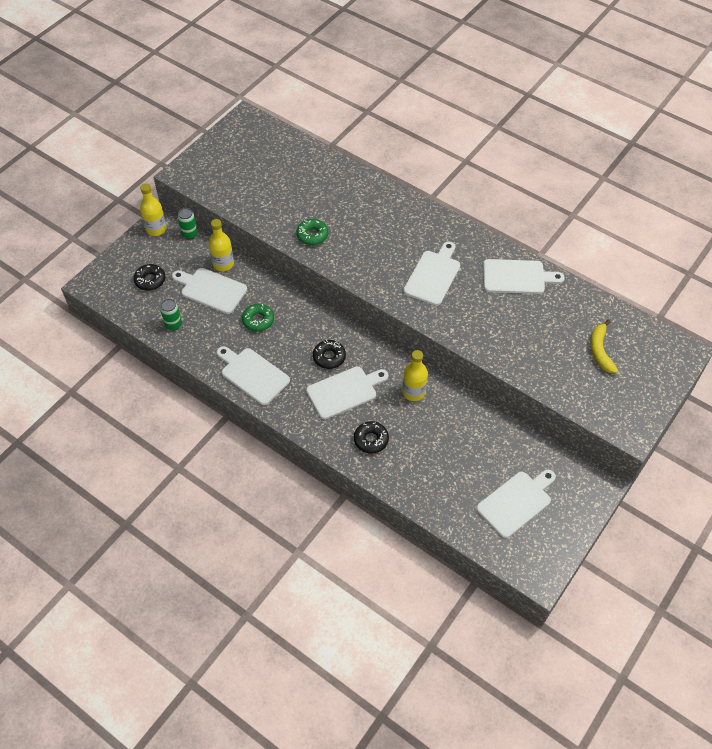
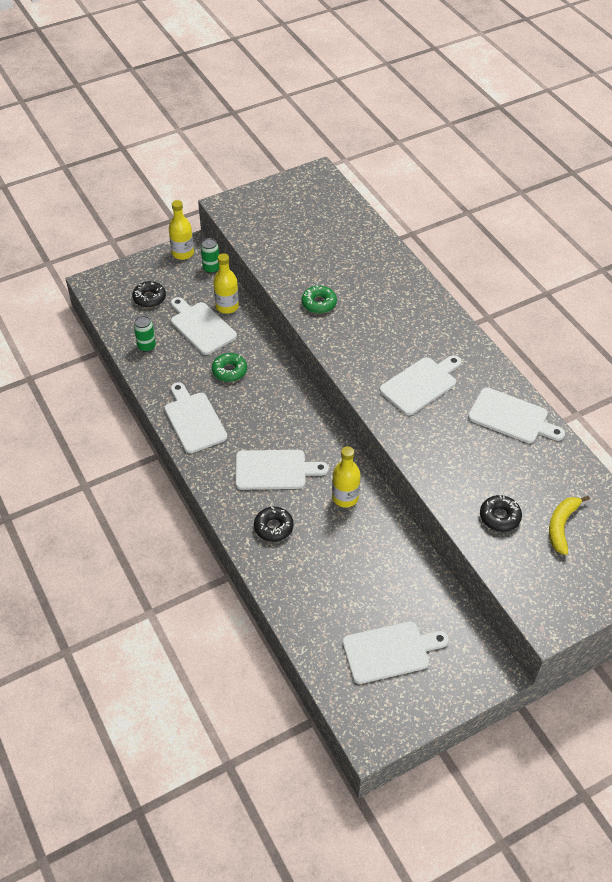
camera: 25 degrees right, 5 degrees down
(329, 357) = (278, 431): black donut -> black donut (499, 517)

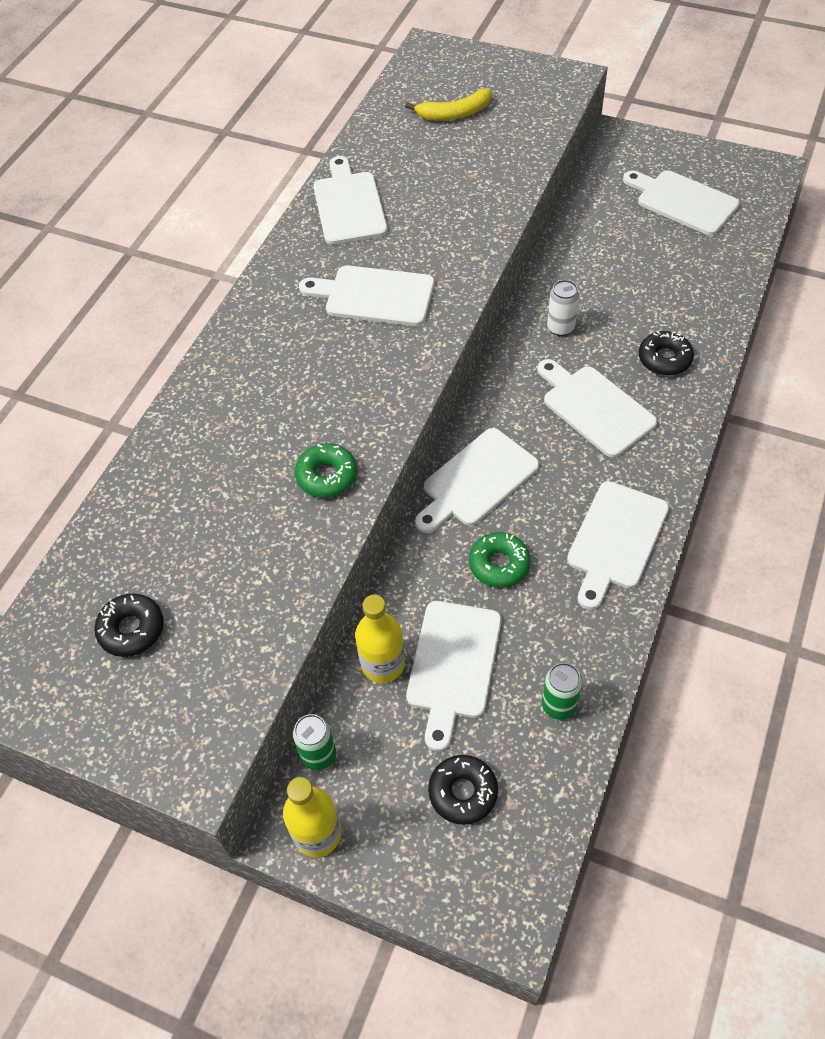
camera: 125 degrees left, 5 degrees up
(282, 393) = (476, 480): none -> white cutting board
(345, 497) = (560, 328): yellow bottle -> white can
(499, 517) = (491, 153): black donut -> black donut (132, 629)

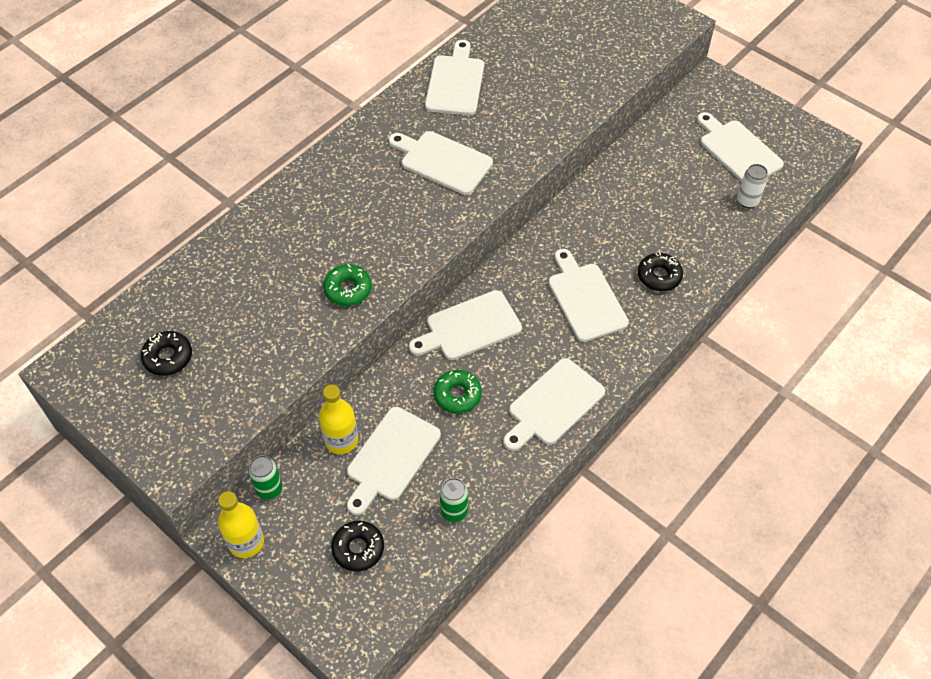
camera: 15 degrees right, 0 degrees up
(454, 114) = (572, 28): yellow banana -> none
(560, 328) = (588, 227): white can -> white can (747, 201)

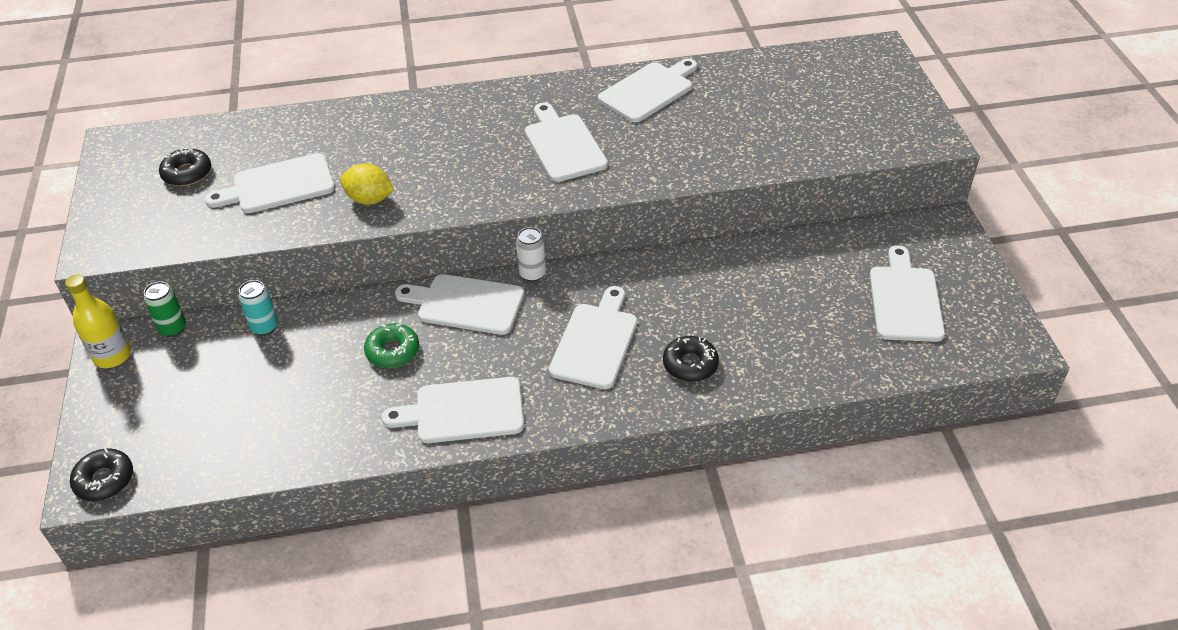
camera: 40 degrees right, 10 degrees down
(341, 440) = (264, 327): yellow bottle -> turquoise can
(348, 289) = (369, 199): green donut -> yellow lemon
(358, 548) = (179, 417): black donut -> black donut (104, 480)
(391, 457) = (284, 365): white cutting board -> white cutting board (278, 185)
(454, 511) = (281, 440): green can -> none
(747, 201) = (863, 350): white can -> white can (532, 274)

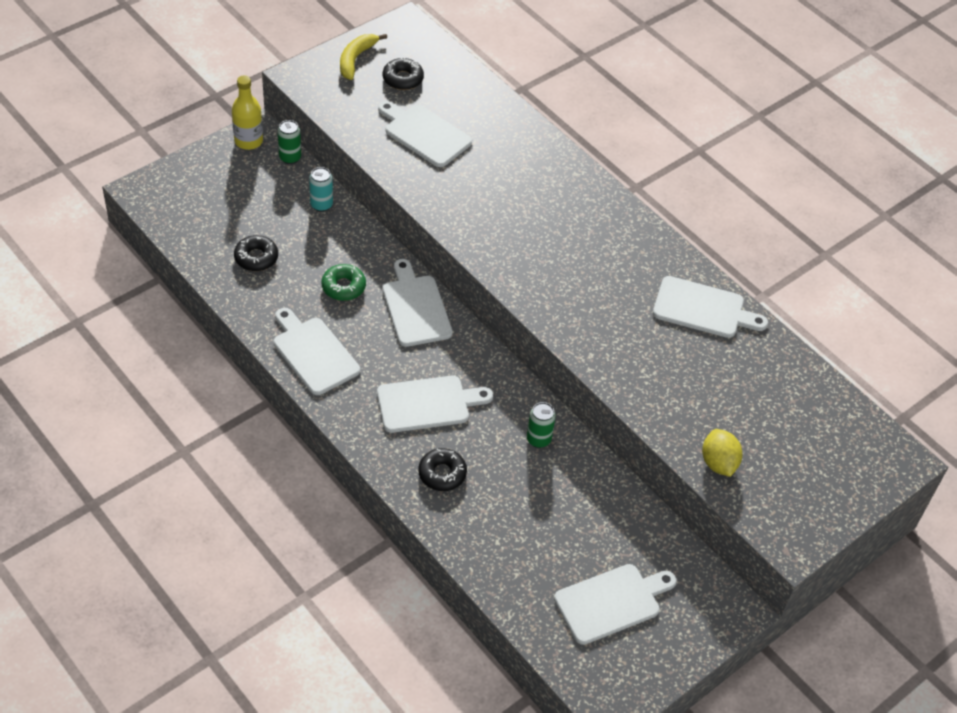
camera: 55 degrees right, 5 degrees up
(104, 480) = (152, 195): black donut -> black donut (256, 258)
(121, 198) = (356, 59): none -> yellow banana
(369, 199) = (445, 192): yellow lemon -> yellow lemon (718, 463)
(532, 274) = (473, 334): white can -> none
(563, 145) = (589, 280): white cutting board -> none
(691, 277) = (538, 439): none -> green can

